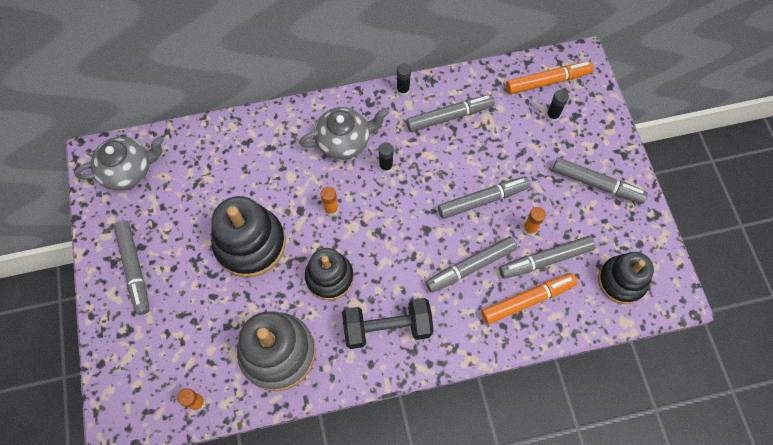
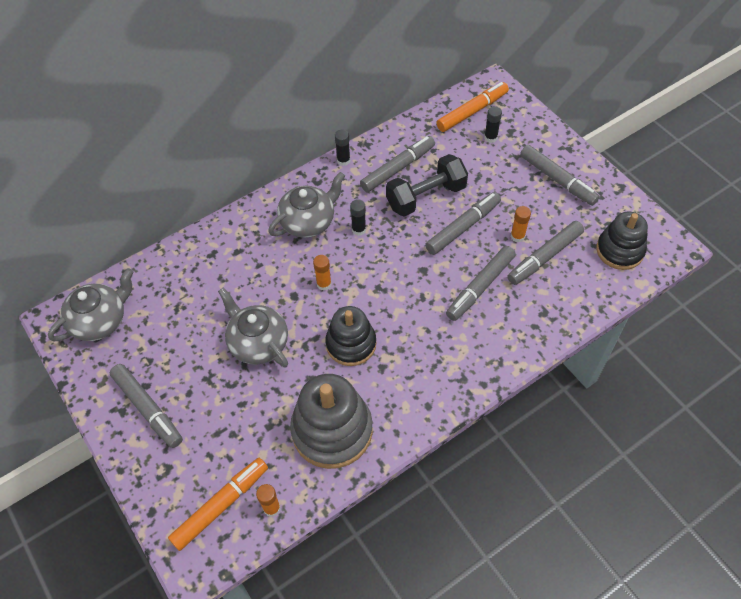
camera: 20 degrees left, 10 degrees down
(250, 244) = (258, 342): black stacking toy -> grey teapot
(387, 328) = (428, 368): black dumbbell -> black dumbbell (426, 197)
(527, 300) = (545, 296): orange marker -> orange marker (221, 505)
(596, 184) = (557, 180): grey marker -> grey marker turned 45 degrees clockwise

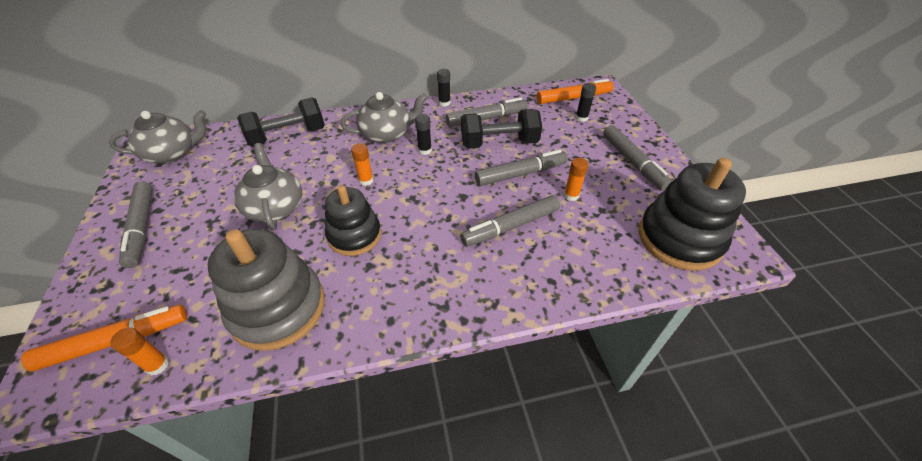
camera: 20 degrees right, 10 degrees down
(207, 258) = (288, 136): none -> black dumbbell
(544, 257) = (591, 221): grey marker -> none
(619, 250) = (679, 239): black stacking toy -> black stacking toy, size x1.51

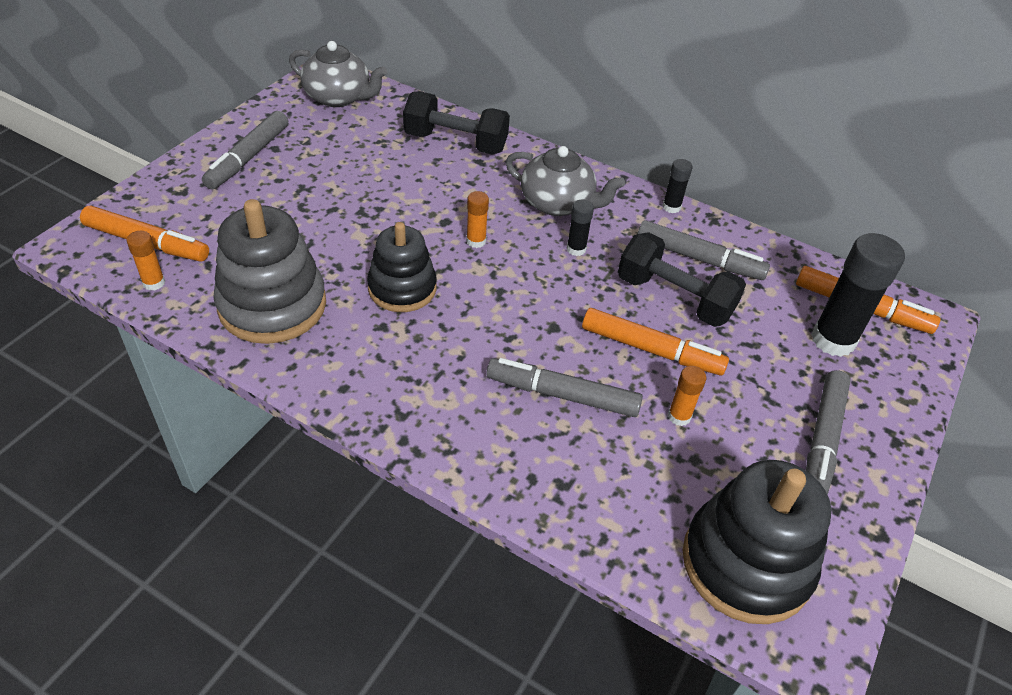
camera: 40 degrees right, 0 degrees up
(275, 207) = (366, 211): grey teapot -> none
(520, 174) = (651, 350): grey marker -> orange marker
(581, 118) = (833, 340): black glue stick -> black glue stick, size x2.05

